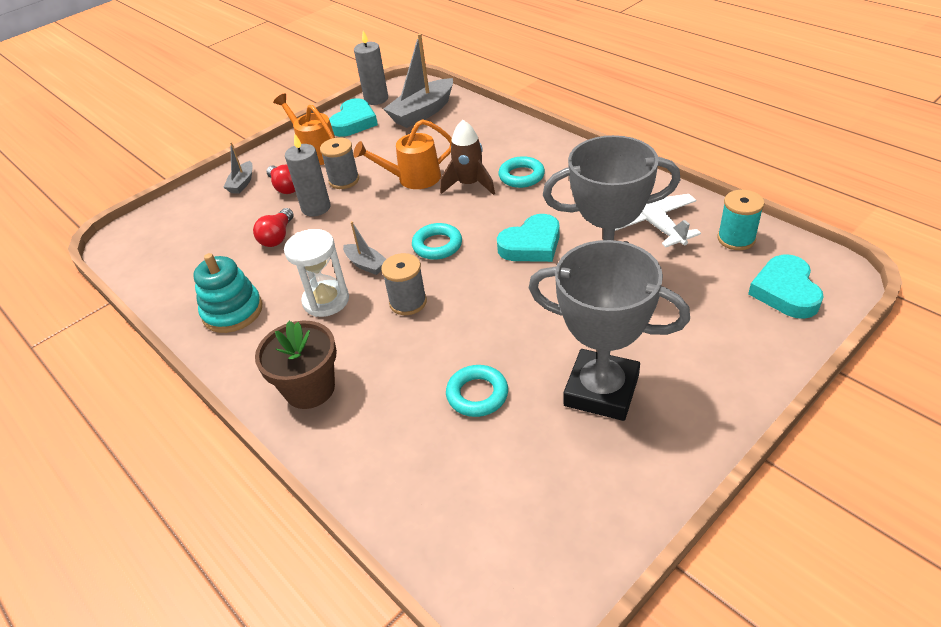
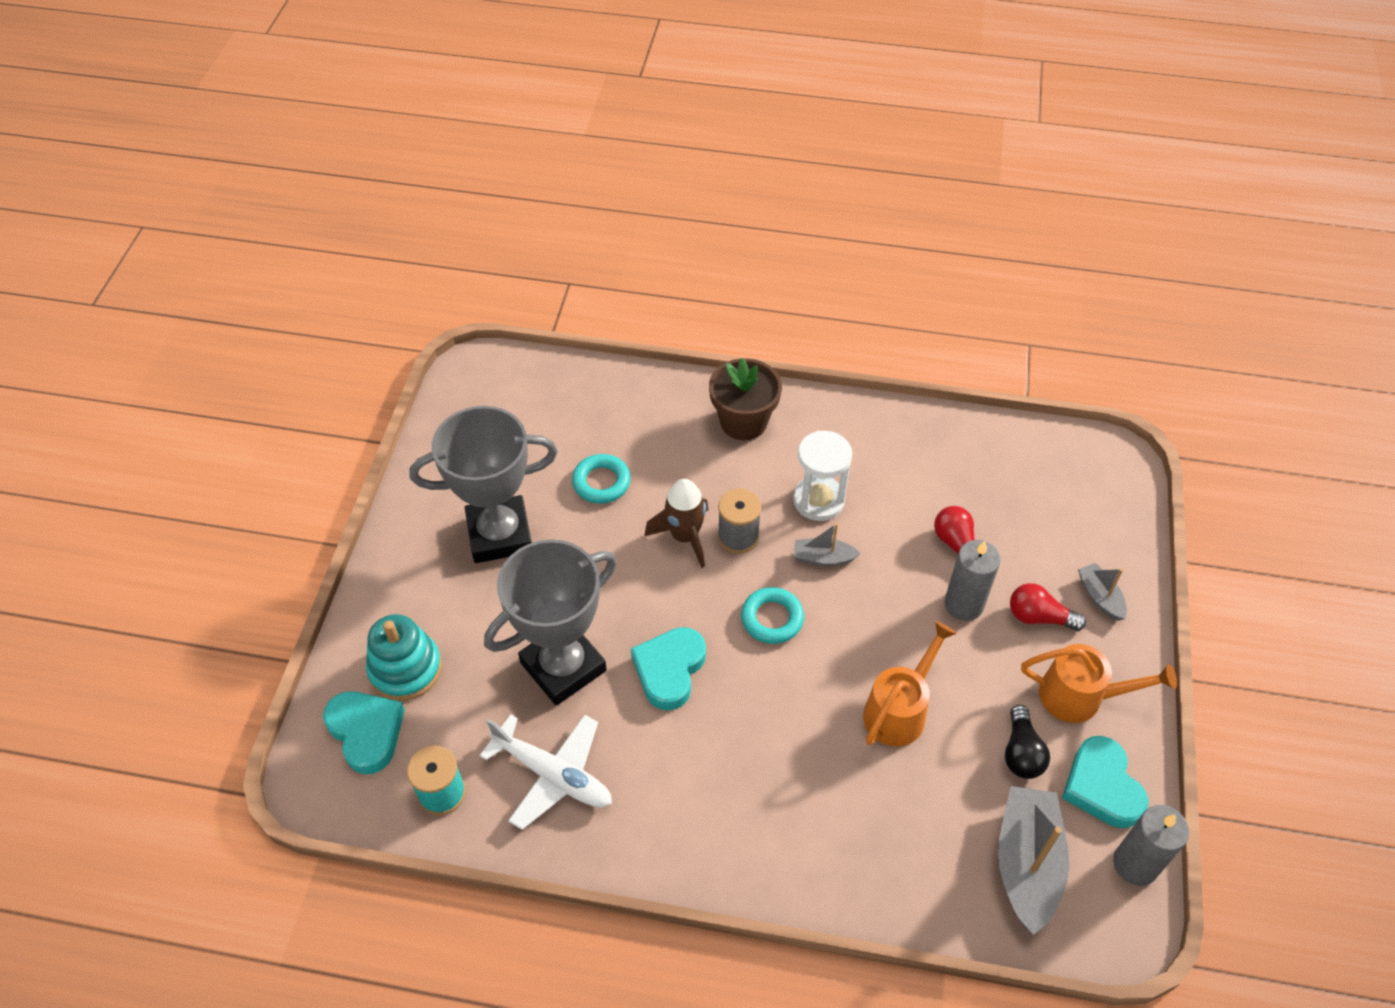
camera: 140 degrees right, 10 degrees up
(232, 311) = (892, 449): turquoise stacking toy -> turquoise stacking toy (405, 669)
(344, 180) = (982, 664): grey spool -> none
(373, 144) = (1021, 752): none -> black light bulb
(469, 184) = (818, 734): brown rocket -> brown rocket (684, 536)
(521, 176) = (764, 784): turquoise ring -> none

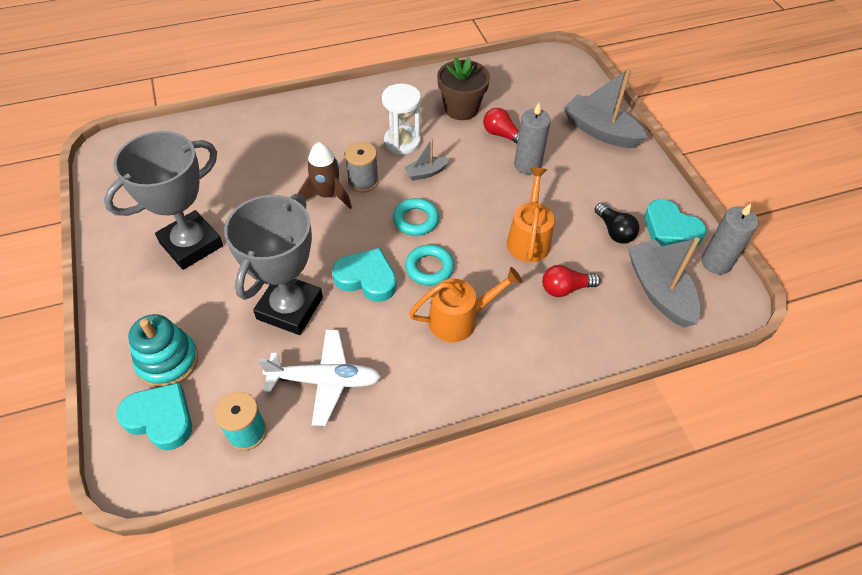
camera: 30 degrees left, 0 degrees up
(601, 482) = (248, 184): turquoise ring -> turquoise ring (429, 268)
(669, 670) = (367, 278): turquoise heart -> turquoise heart turned 120 degrees clockwise
(743, 422) = (325, 115): brown flower pot -> brown flower pot (461, 109)
(1039, 617) = (574, 155): red light bulb -> red light bulb (565, 288)
(1080, 697) = (626, 187): orange watering can -> orange watering can (460, 319)
(1100, 597) = (600, 131): grey boat -> grey boat, size x1.93

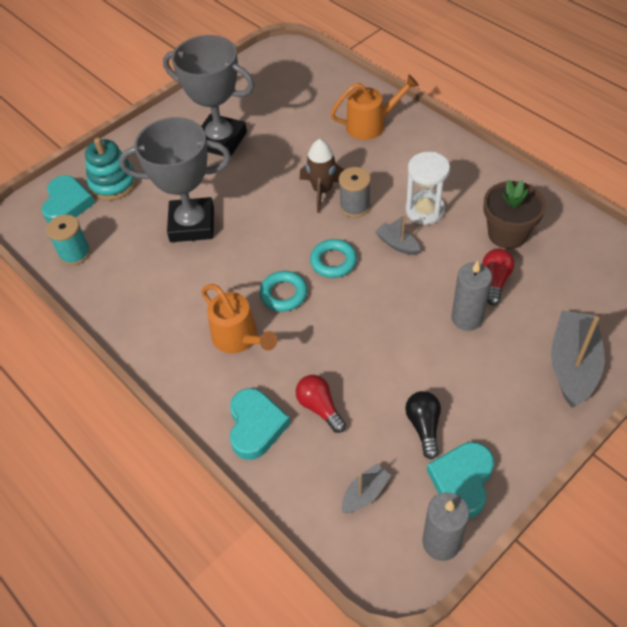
camera: 70 degrees right, 0 degrees up
(325, 380) = (136, 276): white plane -> none
(367, 278) = (248, 257): turquoise heart -> turquoise heart (256, 426)
(529, 238) = (365, 355): orange watering can -> orange watering can (371, 125)
(614, 231) = (424, 426): black light bulb -> black light bulb turned 135 degrees clockwise
(659, 291) = (365, 493): grey boat -> grey boat, size x0.52

